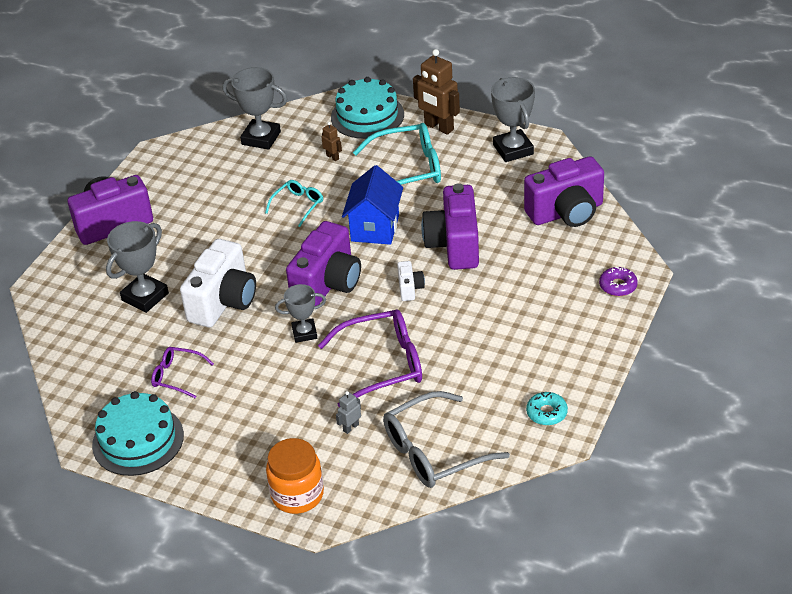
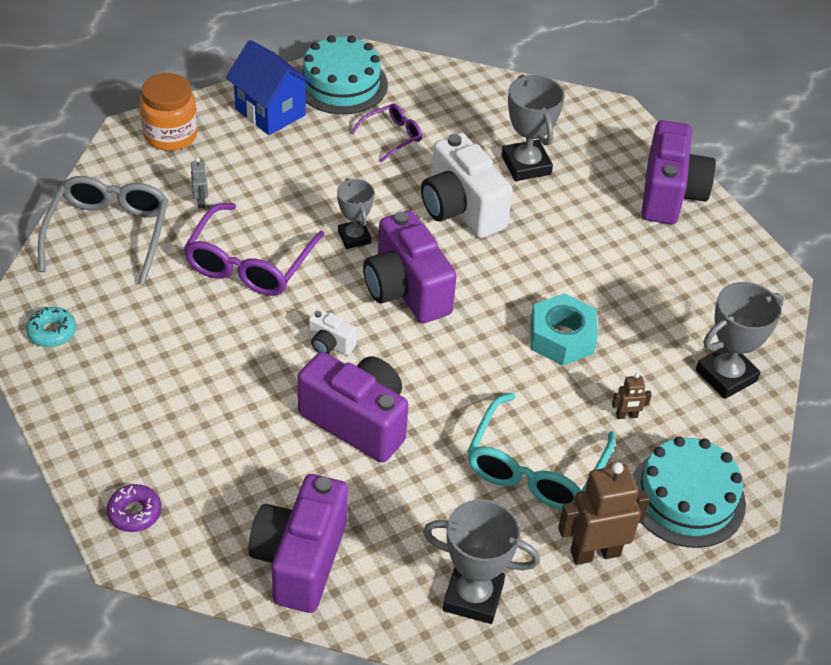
camera: 120 degrees right, 5 degrees up
(298, 205) = (561, 338): turquoise glasses -> turquoise nut
(304, 333) = (354, 237): grey trophy -> grey trophy turned 45 degrees counterclockwise
(375, 228) = (456, 375): blue house -> blue house (270, 112)

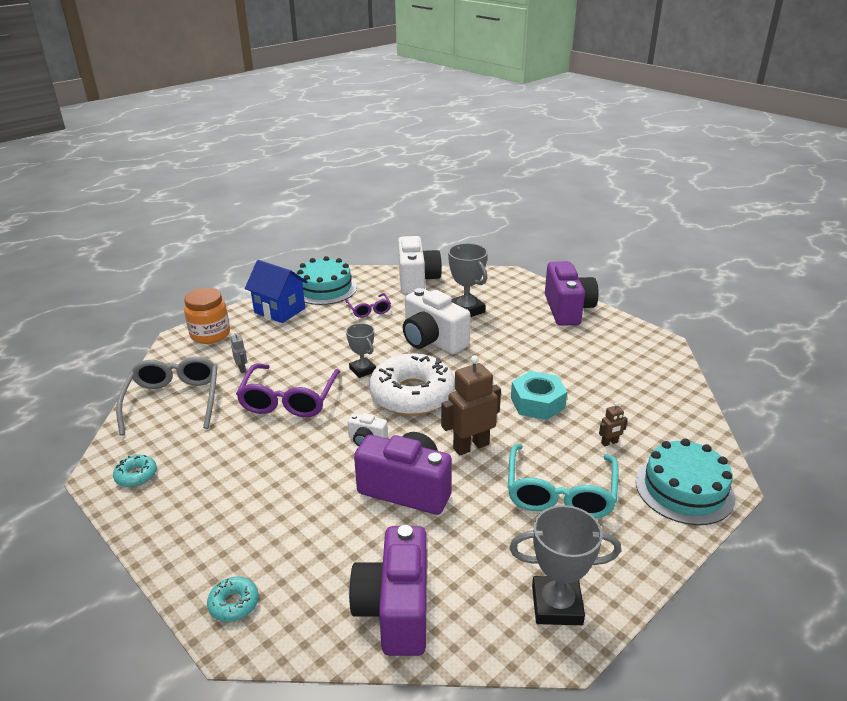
camera: 10 degrees left, 15 degrees down
(134, 513) = (234, 604): purple donut -> turquoise donut
(392, 136) = (369, 310): purple glasses -> purple glasses turned 120 degrees clockwise
(406, 290) = (412, 395): purple camera -> white donut
(475, 96) = (417, 281): none -> white camera
(595, 553) = (638, 546): brown robot -> brown robot (471, 446)
(726, 376) = (664, 403): grey trophy -> none

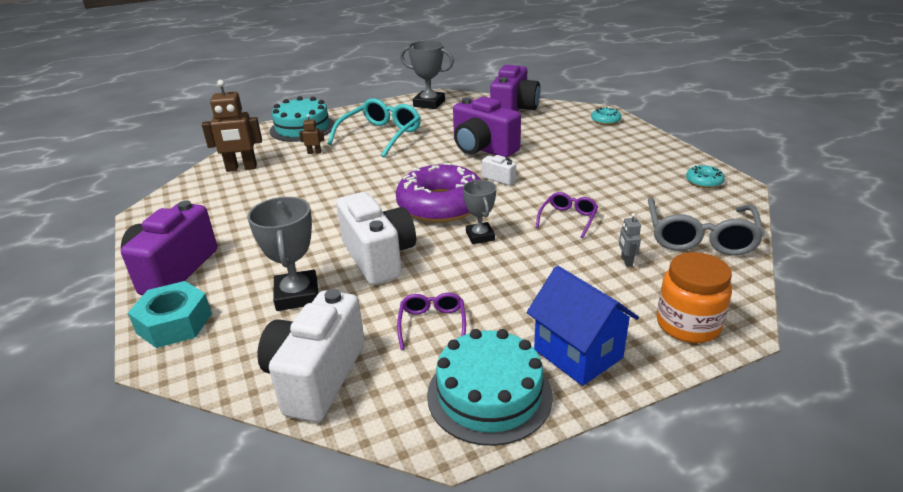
camera: 160 degrees left, 0 degrees up
(289, 399) = (568, 219): purple glasses -> purple glasses, size x0.54
(412, 395) = (441, 205): white donut -> purple donut
(471, 446) = (418, 164): brown robot -> brown robot (241, 168)
(537, 403) = (334, 182): turquoise nut -> turquoise nut (174, 323)

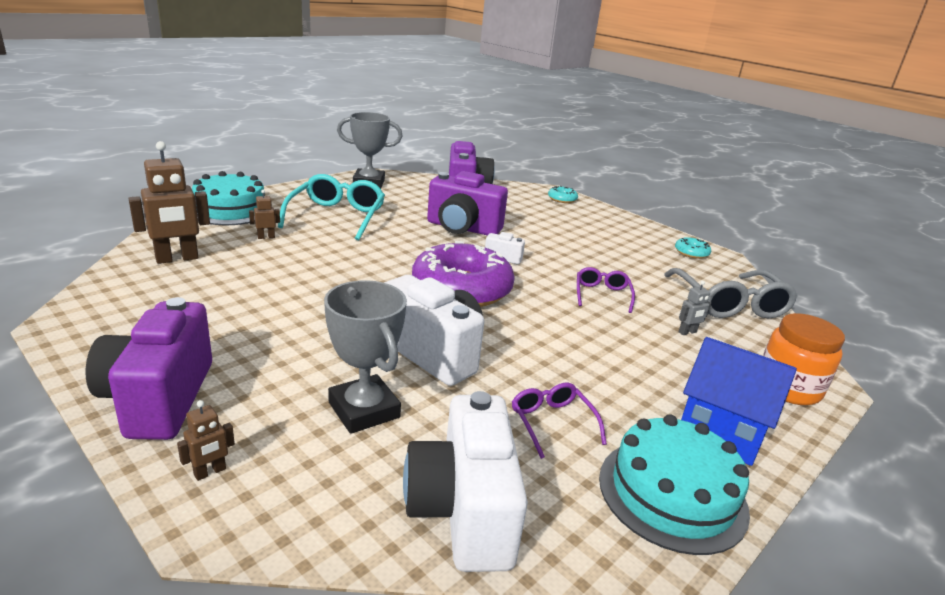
camera: 25 degrees left, 5 degrees down
(174, 323) = (210, 472): turquoise nut -> brown robot
(480, 236) = (529, 319): grey trophy -> none
(626, 261) = (687, 332): grey robot -> grey robot turned 90 degrees counterclockwise

